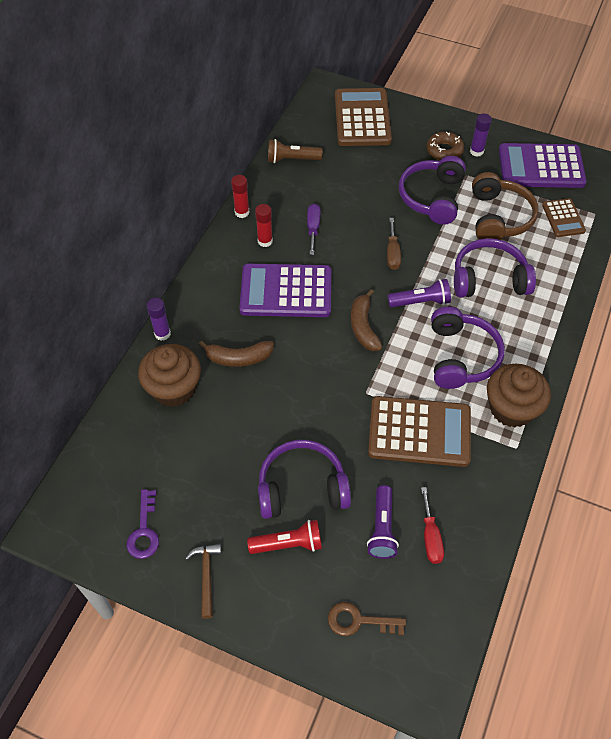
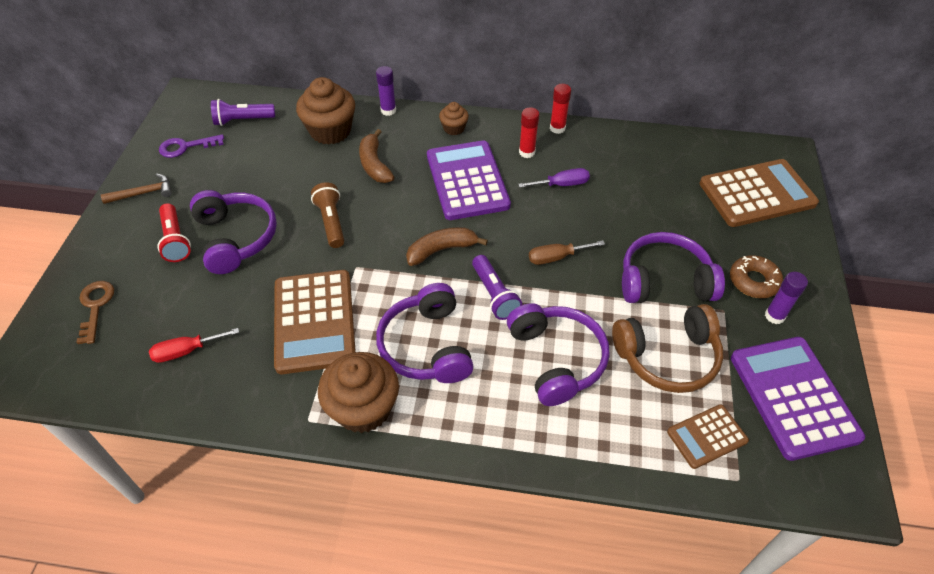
camera: 75 degrees right, 5 degrees down
(211, 286) = (454, 128): none -> brown cupcake
(292, 159) = (653, 149): brown flashlight -> brown flashlight (331, 222)
(382, 528) = (194, 308): purple flashlight -> purple flashlight (242, 120)
(461, 356) = (426, 346): purple headphones -> purple headphones turned 90 degrees clockwise

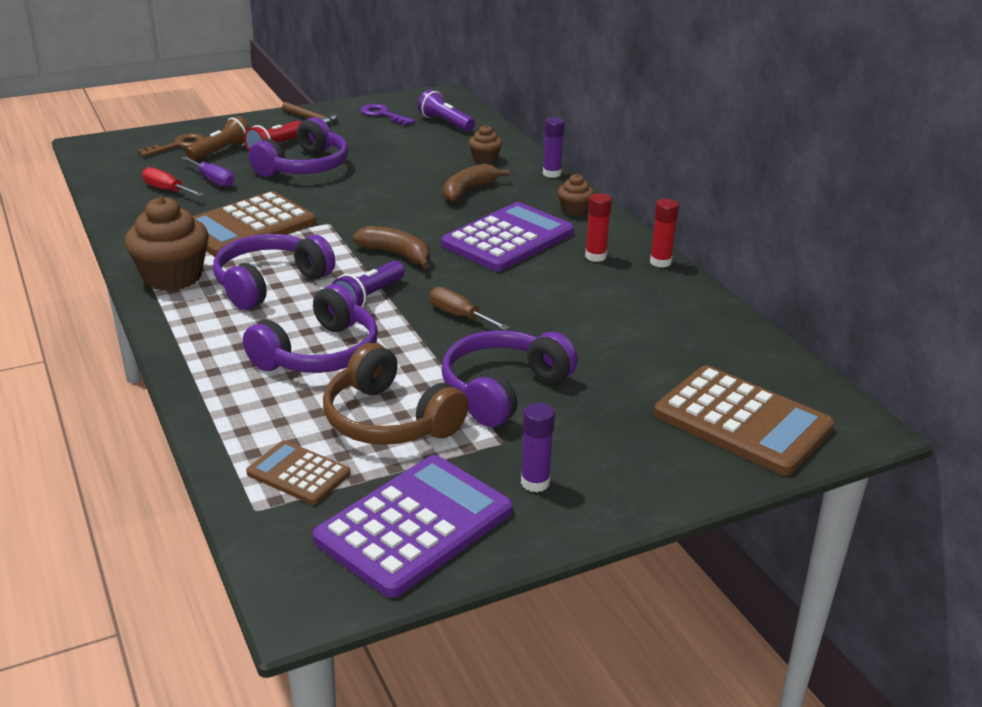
camera: 55 degrees right, 20 degrees down
(330, 131) = (485, 159): brown cupcake -> brown cupcake, size x0.51
(331, 222) = (370, 196): brown flashlight -> brown flashlight (221, 151)
(562, 184) = (573, 289): purple screwdriver -> purple screwdriver (213, 180)
(664, 281) = (503, 390): purple headphones -> purple headphones turned 105 degrees counterclockwise
(753, 281) = (577, 453): brown donut -> none

